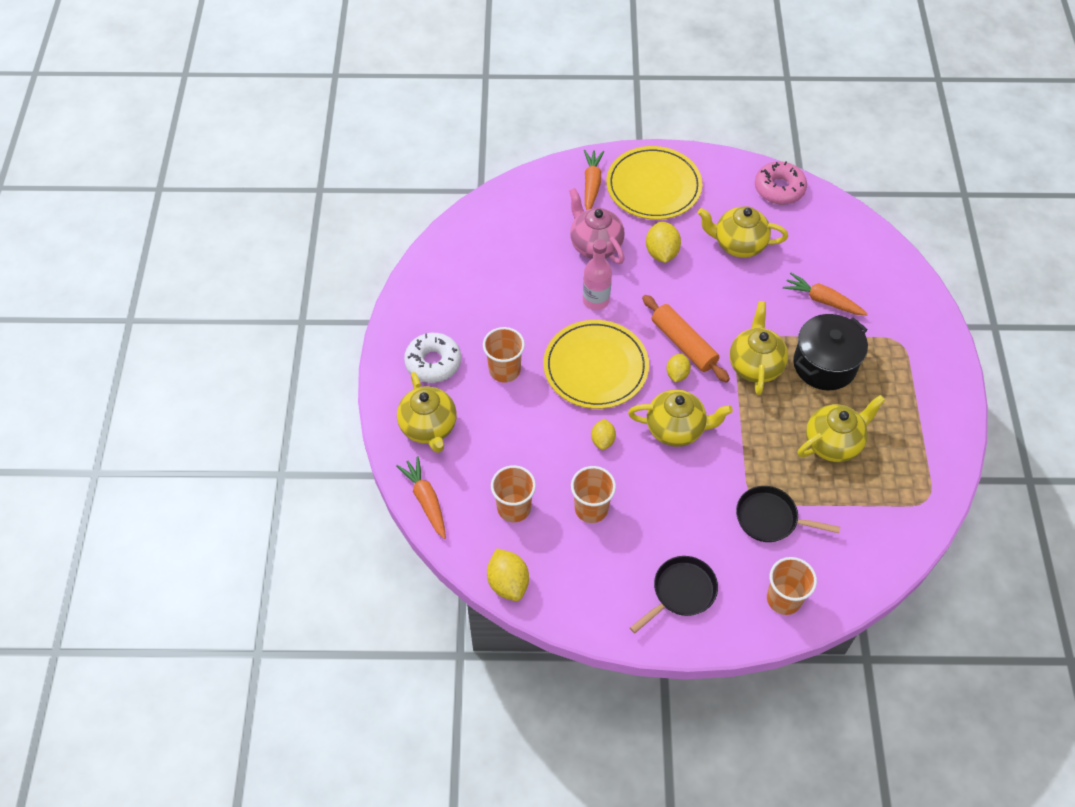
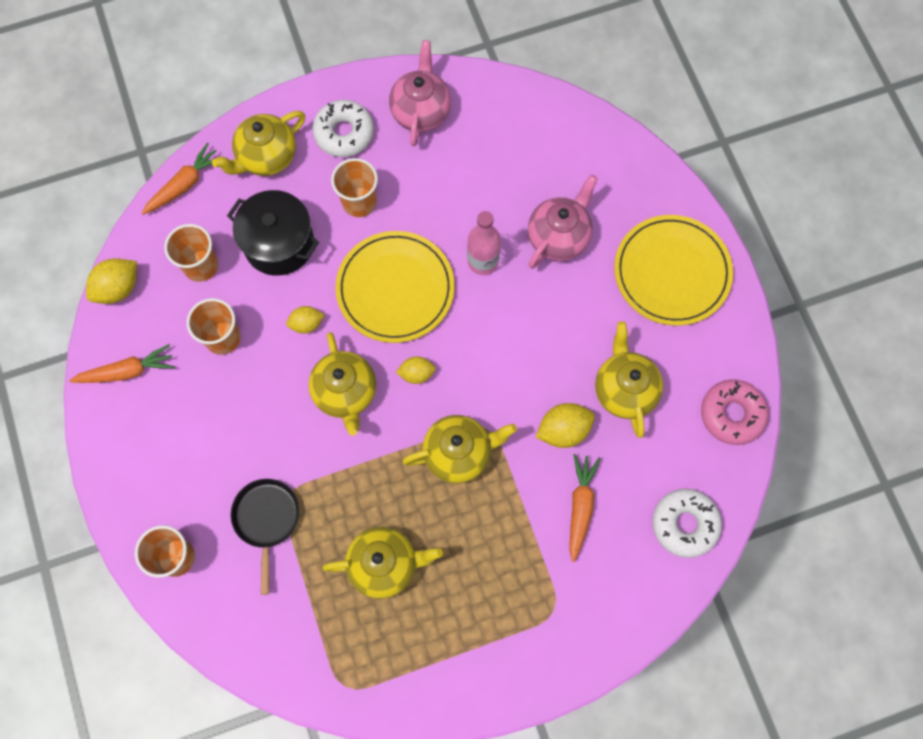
camera: 70 degrees right, 15 degrees up
(439, 302) = (421, 111): none -> pink teapot
(591, 184) = (645, 205): orange carrot -> orange carrot (127, 371)
(661, 253) = (577, 309): yellow lemon -> yellow lemon (563, 430)
(681, 592) = (154, 452): black pan -> none
(684, 344) = (459, 369): orange rolling pin -> none
(824, 365) = (488, 530): black pot -> black pot (279, 244)
(833, 443) = (384, 564): yellow teapot -> yellow teapot turned 45 degrees counterclockwise
(854, 242) = (684, 524): none -> white donut

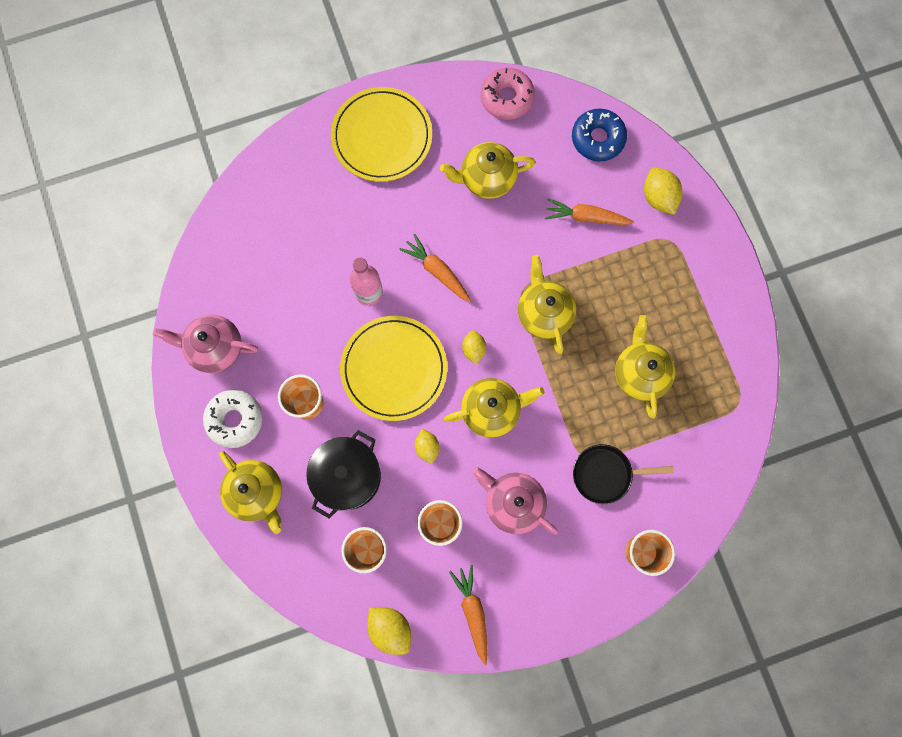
camera: 90 degrees left, 5 degrees up
(184, 184) = (283, 572): orange carrot -> orange carrot (437, 271)
(559, 237) = (347, 228): pink teapot -> pink teapot (513, 503)
(563, 430) = (522, 228): yellow lemon -> yellow lemon (658, 197)
(684, 524) = (597, 139): white donut -> blue donut

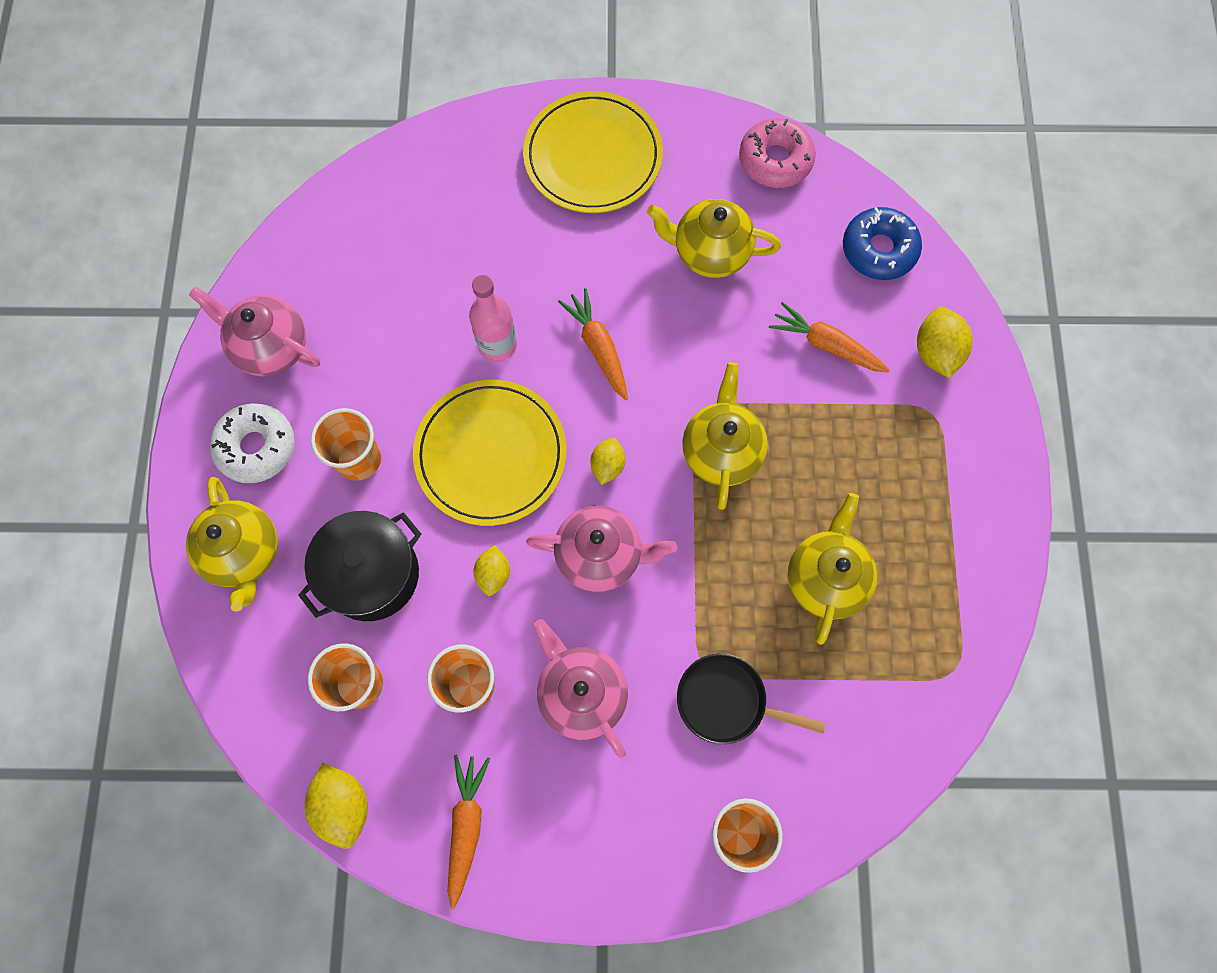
camera: 20 degrees right, 5 degrees down
(491, 410) = (600, 555): yellow teapot -> pink teapot

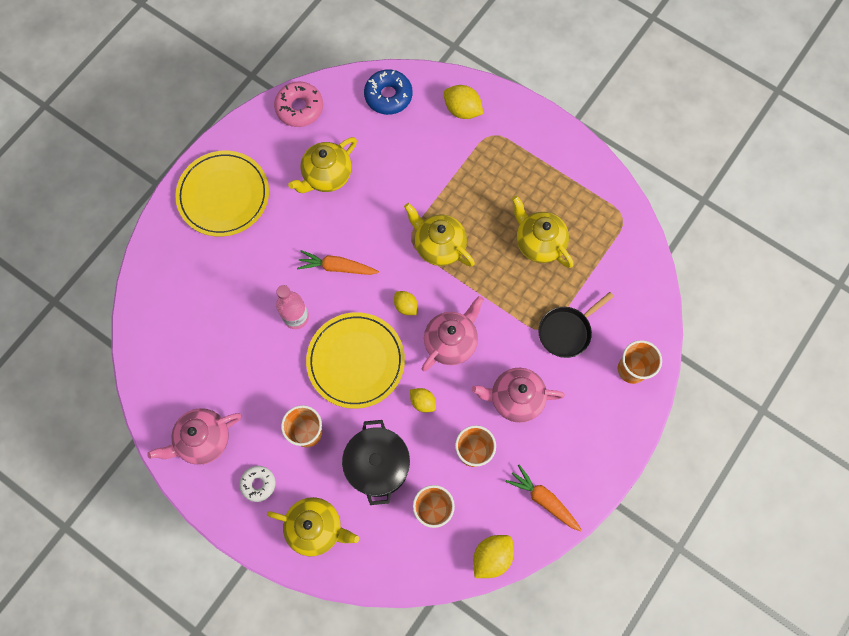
camera: 55 degrees left, 0 degrees up
(256, 447) = (258, 484): white donut -> white donut, size x0.65
(344, 805) = (491, 556): yellow lemon -> yellow lemon turned 60 degrees counterclockwise
(826, 345) = (420, 157): orange carrot -> none

